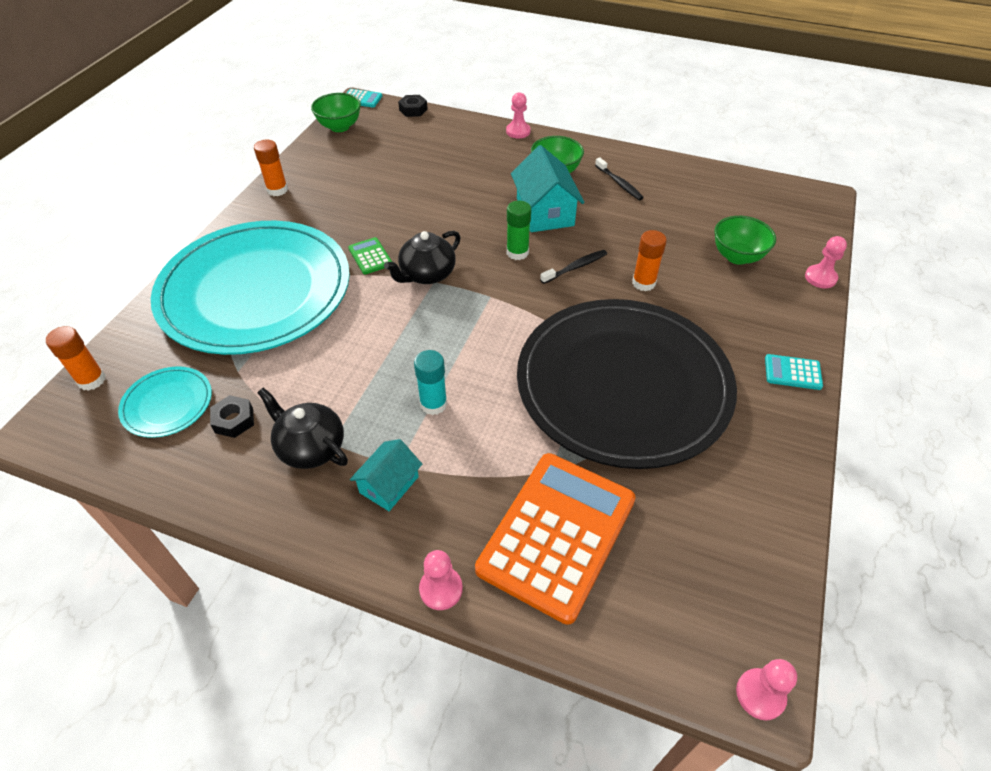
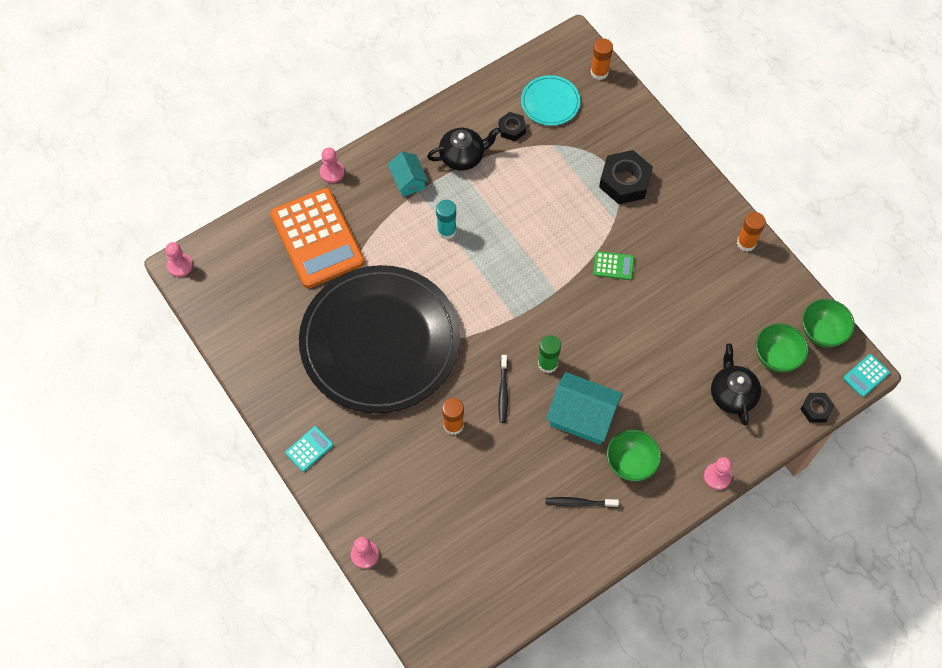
camera: 125 degrees right, 15 degrees up
(255, 291) = (625, 181): turquoise plate -> black nut
(426, 274) = (567, 291): black teapot -> black teapot (732, 394)
(737, 256) = (429, 516): green bowl -> green bowl (776, 357)

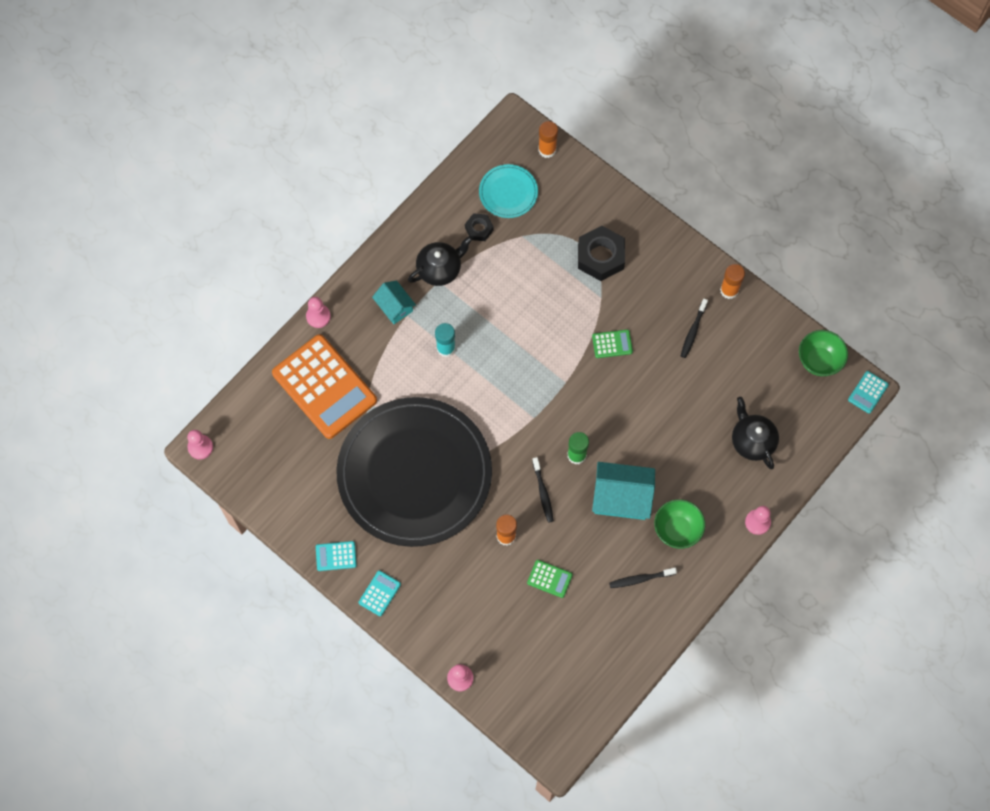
camera: 15 degrees left, 5 degrees up
(277, 401) = (336, 556): none -> turquoise calculator
(485, 478) = (549, 579): none -> green calculator
(699, 273) = (693, 331): none -> black toothbrush
(776, 357) = (783, 395): green bowl -> none
(816, 409) = (830, 436): black nut -> none

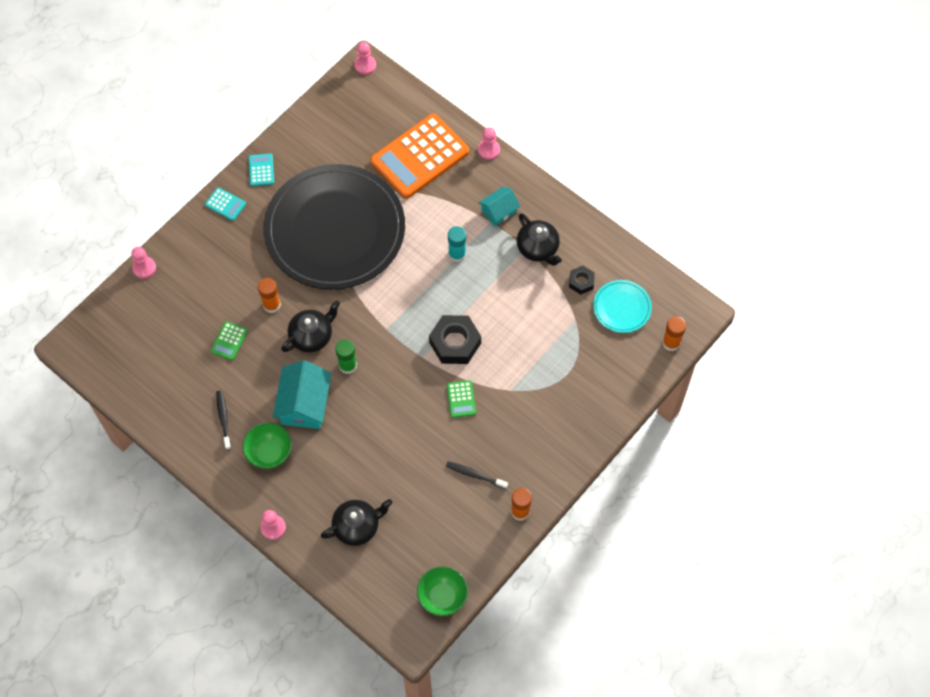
camera: 90 degrees right, 5 degrees down
(543, 492) = (312, 336): black toothbrush -> black teapot
(600, 256) = (554, 390): black nut -> black nut (455, 343)
(868, 392) = (407, 645): turquoise calculator -> none

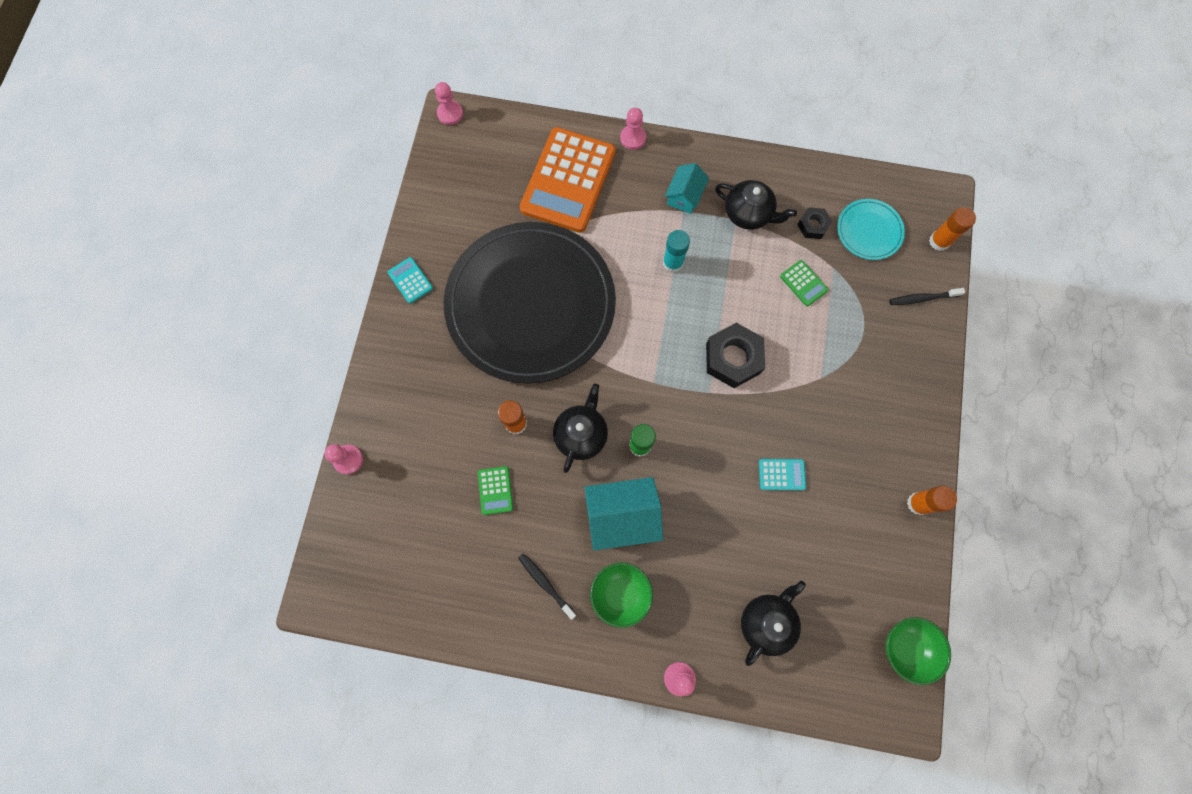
camera: 30 degrees left, 10 degrees up
(225, 204) = (394, 338): turquoise calculator -> turquoise calculator (781, 474)
(304, 404) = (622, 515): turquoise house -> turquoise house turned 75 degrees counterclockwise
(461, 399) = (779, 415): green calculator -> green calculator (803, 283)
(475, 475) = (847, 490): black toothbrush -> black toothbrush (922, 298)

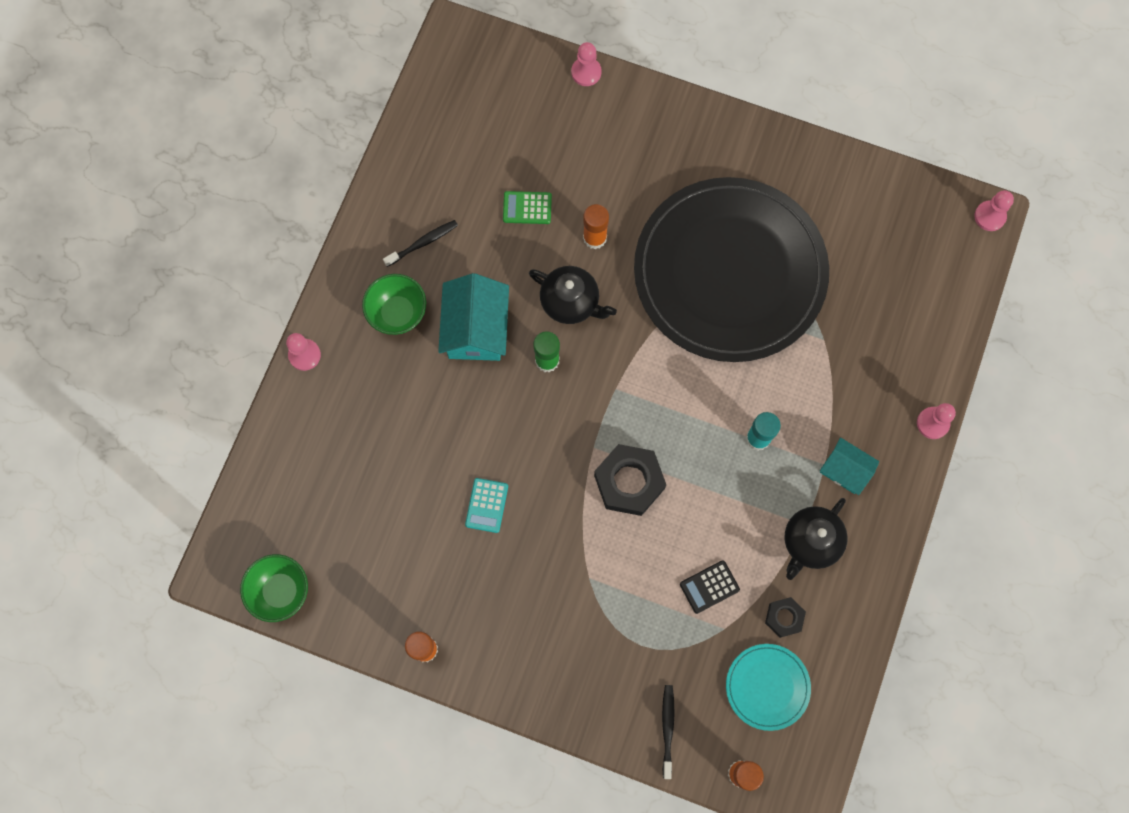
camera: 100 degrees right, 0 degrees up
(410, 280) = (777, 151): turquoise calculator -> none
(568, 180) = (882, 337): orange calculator -> none
(767, 621) = (338, 453): black teapot -> none
(803, 283) = (709, 587): green calculator -> black calculator

